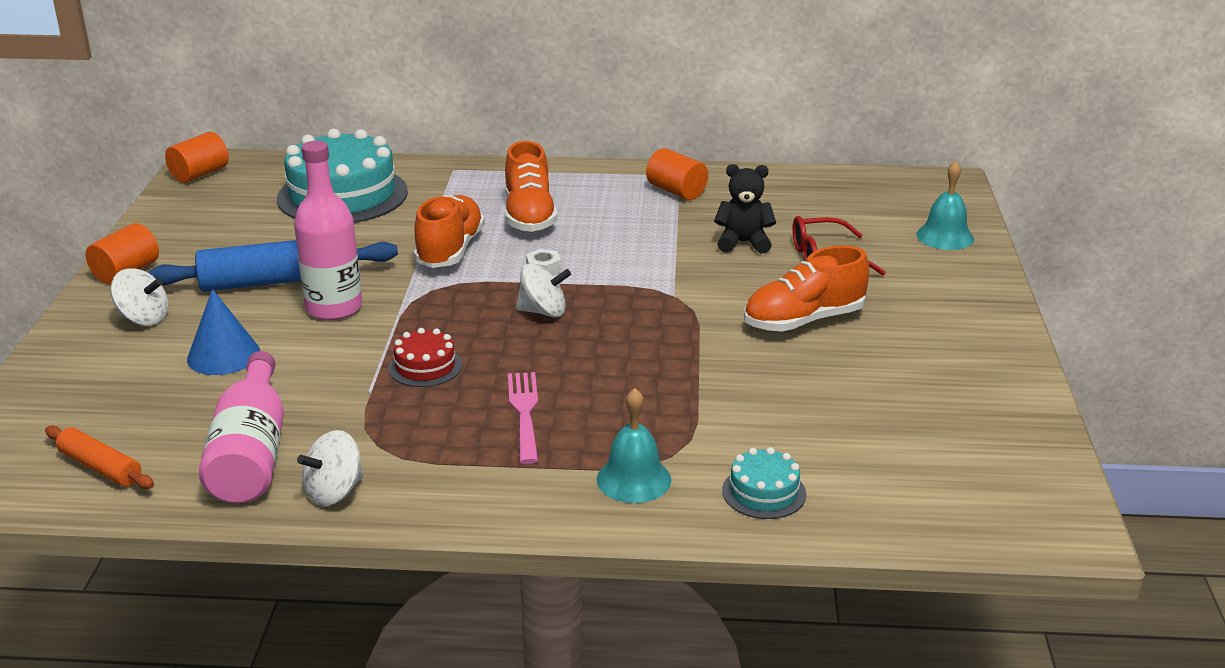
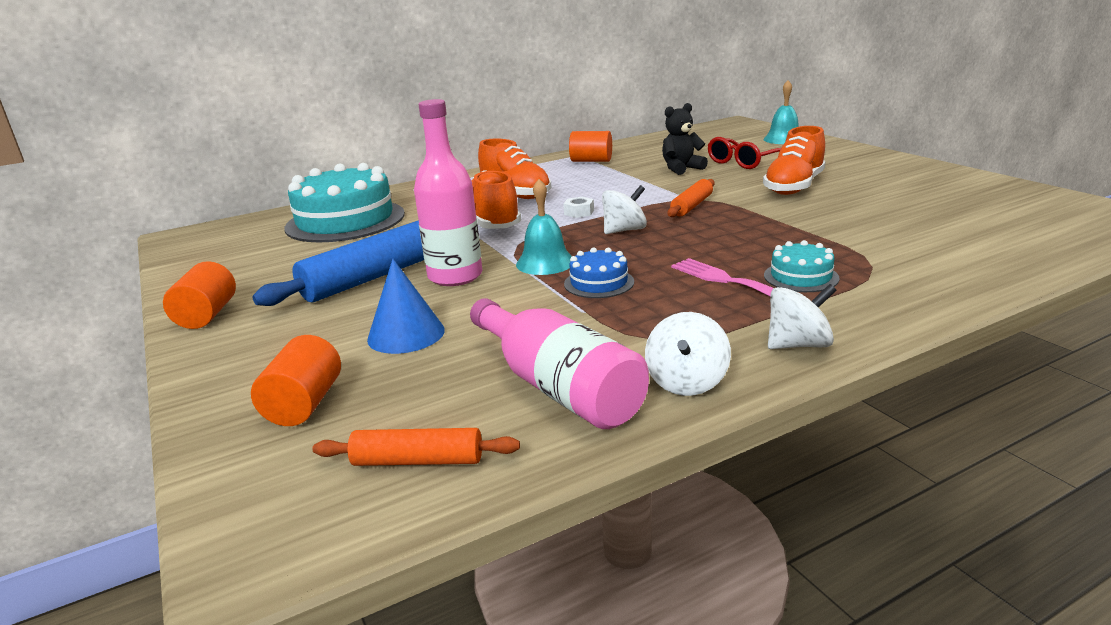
camera: 30 degrees left, 5 degrees down
(143, 318) = (278, 338): white spinning top -> white spinning top (798, 345)
(200, 174) = (188, 242): orange cylinder -> orange cylinder (304, 404)
(425, 366) = (599, 283): red cake -> blue cake
(633, 479) = (880, 286): turquoise bell -> turquoise bell (545, 263)
(656, 305) = (691, 206): none -> orange rolling pin
(764, 492) = (968, 262): turquoise cake -> turquoise cake (801, 277)

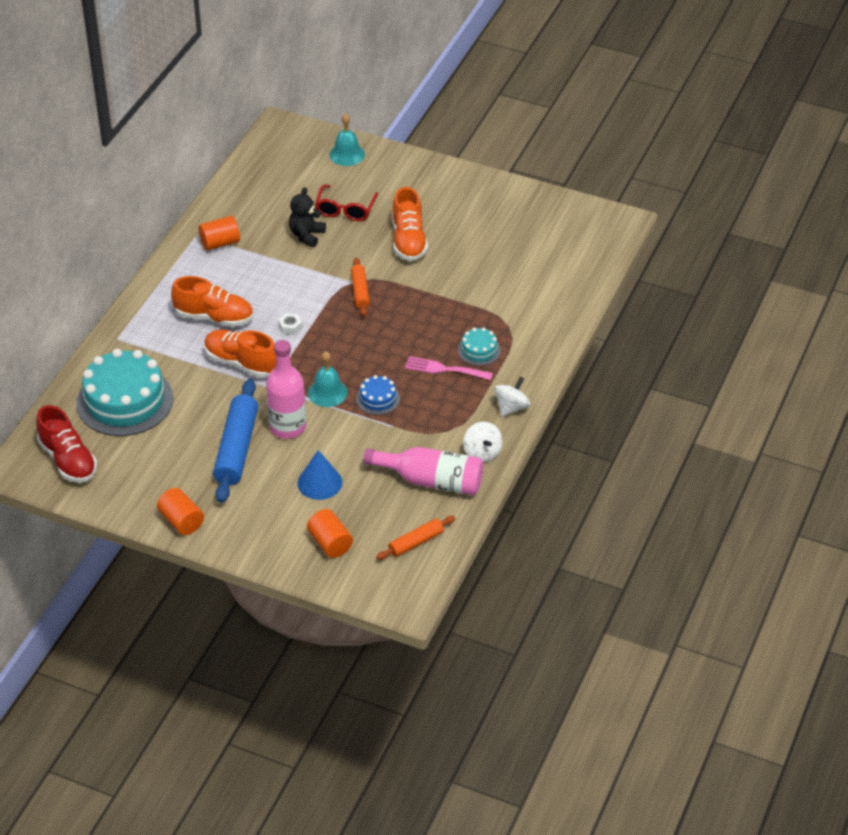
camera: 40 degrees left, 20 degrees up
(224, 242) = (68, 460): none -> red shoe
(624, 230) = (342, 339): white spinning top -> none

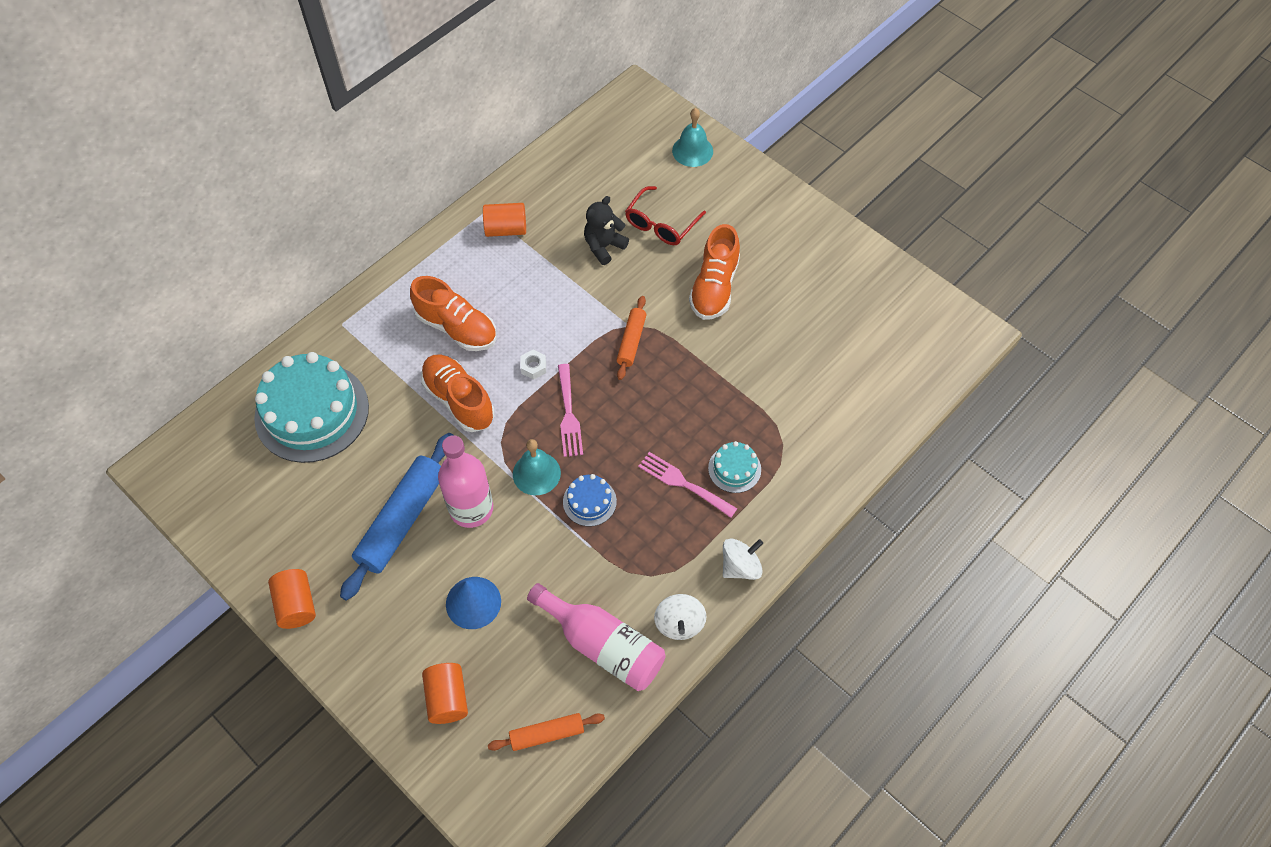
camera: 20 degrees right, 15 degrees up
(68, 460) = (215, 475): red shoe -> none
(334, 350) = (569, 414): none -> pink fork

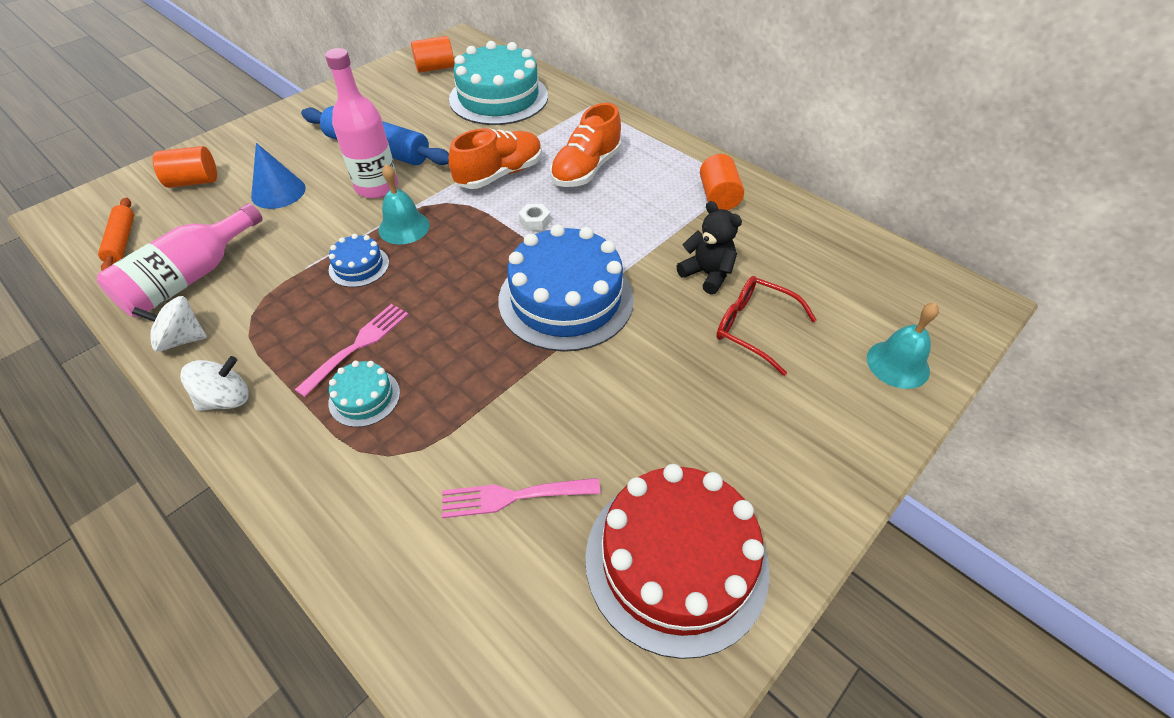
camera: 90 degrees right, 10 degrees down
(296, 605) = (319, 103): orange cylinder -> orange cylinder (435, 68)
(569, 414) = (471, 249): pink fork -> pink fork (513, 497)
(631, 341) = (566, 299): orange rolling pin -> blue cake
(714, 287) = (654, 384): orange shoe -> none
(740, 566) = (226, 399): white spinning top -> white spinning top turned 90 degrees counterclockwise
(842, 283) = (676, 561): none -> red cake

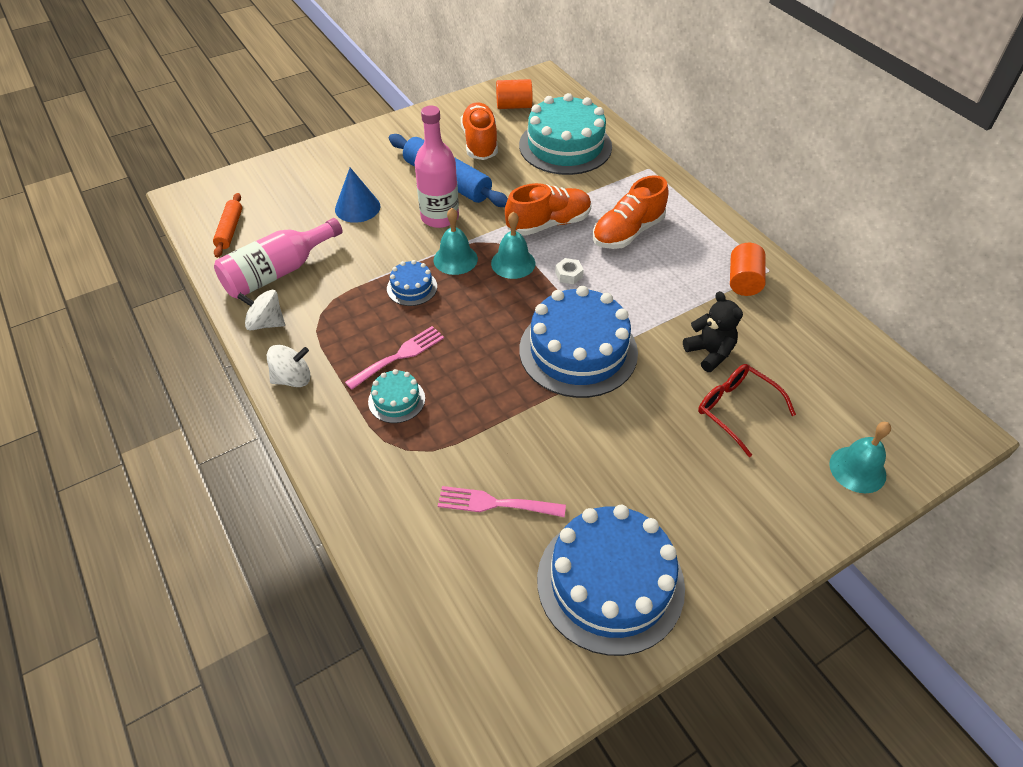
camera: 15 degrees right, 0 degrees up
(194, 181) = (291, 185): orange cylinder -> none
(406, 107) = (480, 143): none -> orange shoe
(470, 220) = (513, 263): none -> turquoise bell
(676, 561) = (610, 582): red cake -> blue cake

